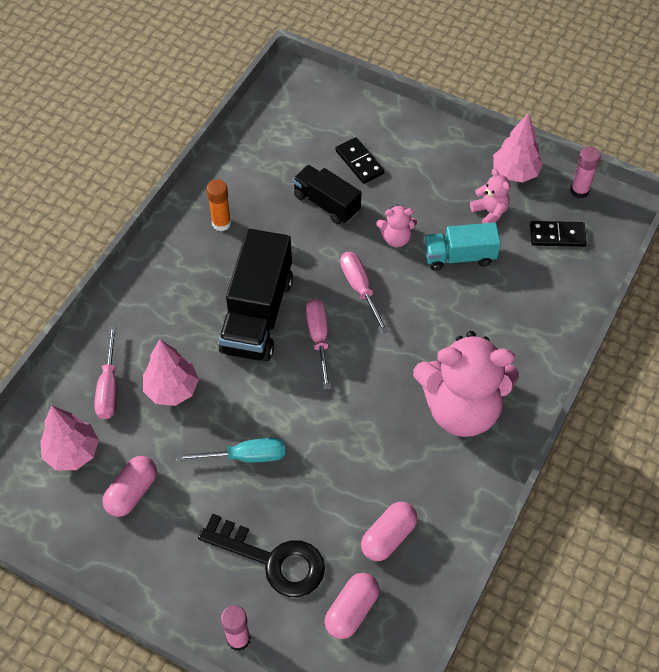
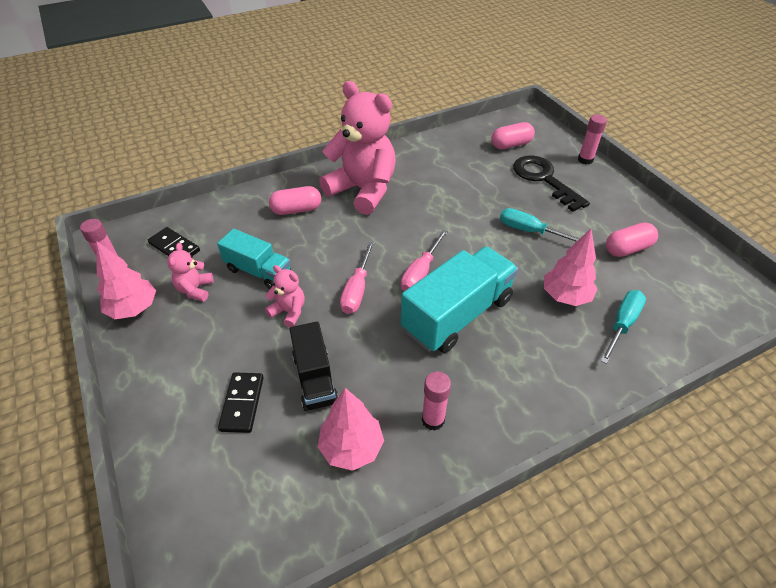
camera: 145 degrees left, 10 degrees down
(72, 452) = (670, 293): pink tree -> pink tree (351, 448)
(109, 387) = (622, 324): pink screwdriver -> turquoise screwdriver
(221, 223) = (433, 420): orange glue stick -> pink glue stick
(257, 314) = (457, 315): black truck -> turquoise truck
(388, 537) = (465, 160): pink capsule -> pink capsule (296, 210)

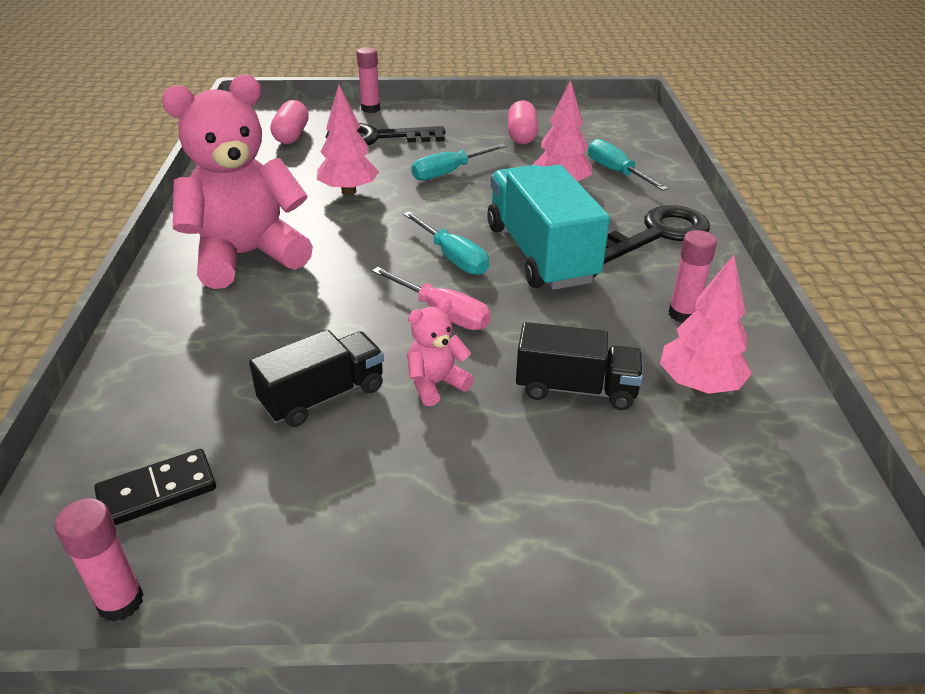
camera: 65 degrees left, 10 degrees down
(134, 309) = (278, 581): pink tree -> pink tree (349, 191)
(195, 289) = (300, 481): pink teddy bear -> none
(242, 403) = (584, 471): black domino -> none
(258, 271) = (323, 396): turquoise truck -> black truck
(296, 210) = (219, 325): pink capsule -> none
(421, 273) = (453, 258): pink screwdriver -> turquoise screwdriver
(538, 377) = (656, 234): none -> black key

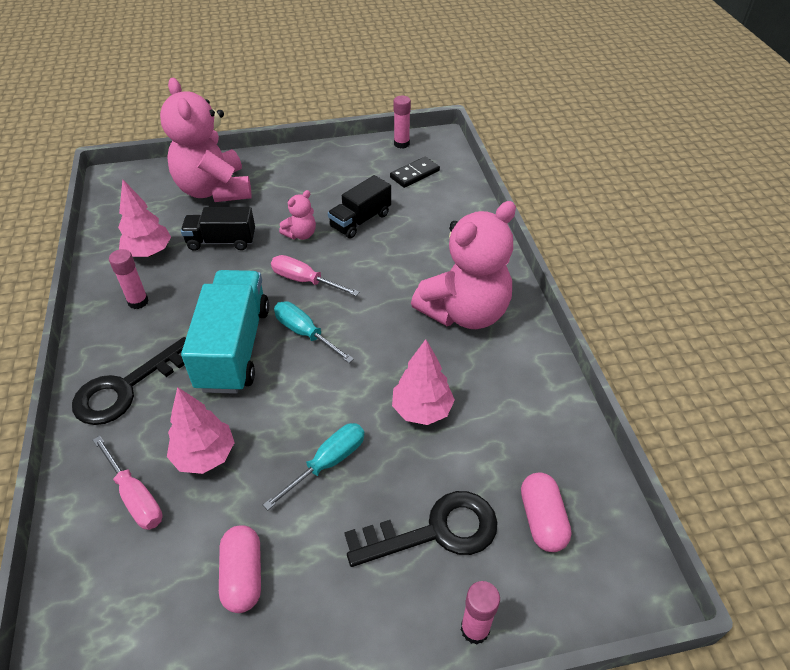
camera: 170 degrees right, 10 degrees up
(540, 254) = (234, 348): turquoise truck -> turquoise truck turned 150 degrees counterclockwise
(610, 509) = (214, 190): none -> pink teddy bear
(616, 172) = (135, 497): turquoise screwdriver -> pink screwdriver

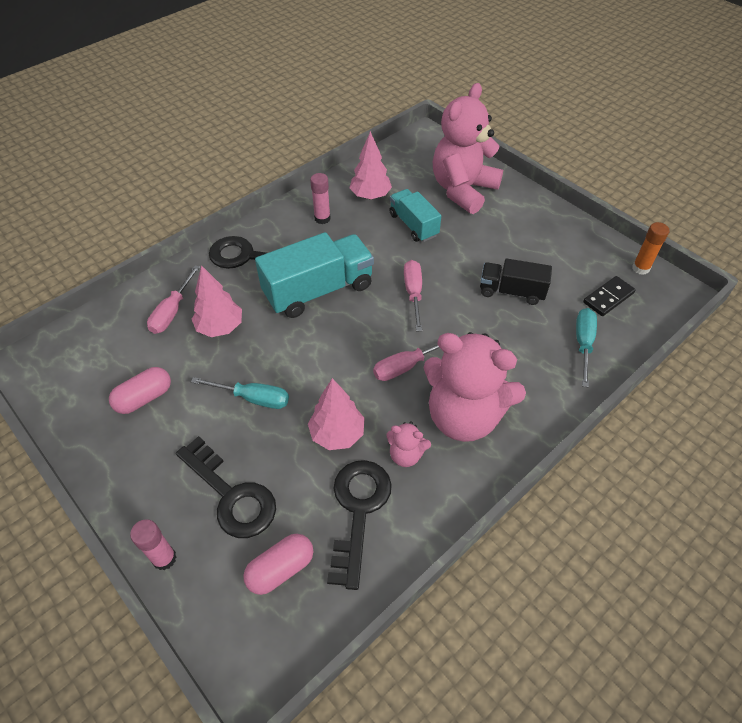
camera: 60 degrees right, 5 degrees up
(221, 241) = (413, 225): black truck -> turquoise truck
(301, 234) = (461, 264): pink teddy bear -> pink teddy bear (406, 455)
(305, 333) = (361, 322): turquoise screwdriver -> turquoise screwdriver (583, 344)
(384, 324) = (406, 366): none -> pink screwdriver
(401, 144) = (640, 268): pink glue stick -> orange glue stick
(414, 174) = (608, 298): black domino -> black domino turned 60 degrees counterclockwise
(514, 430) = (358, 510): none -> black key

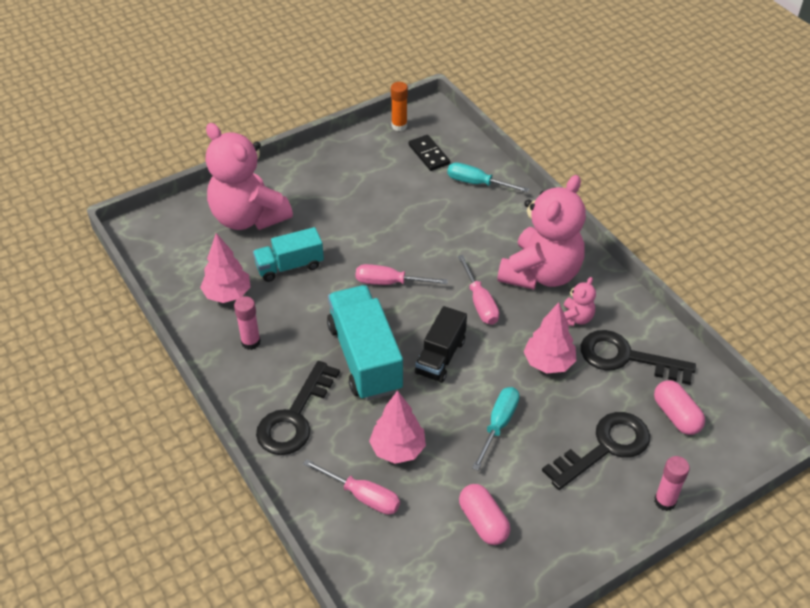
camera: 80 degrees left, 5 degrees down
(511, 291) = (405, 213): black truck -> black truck (440, 357)

